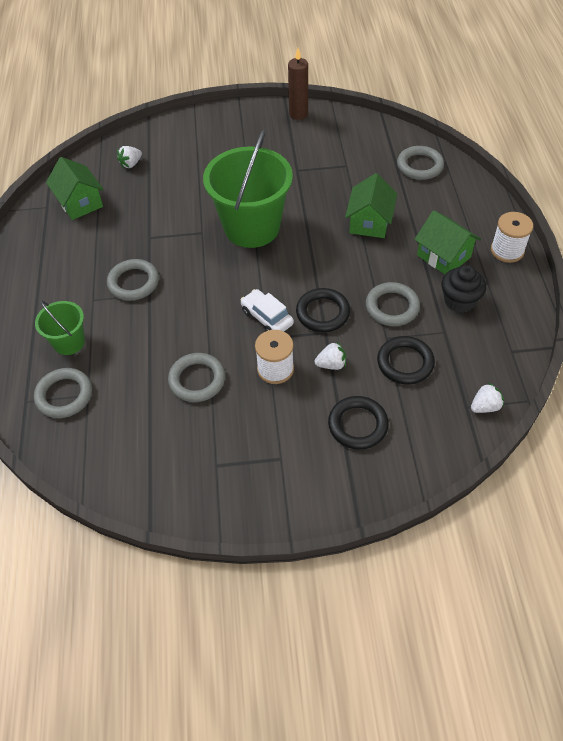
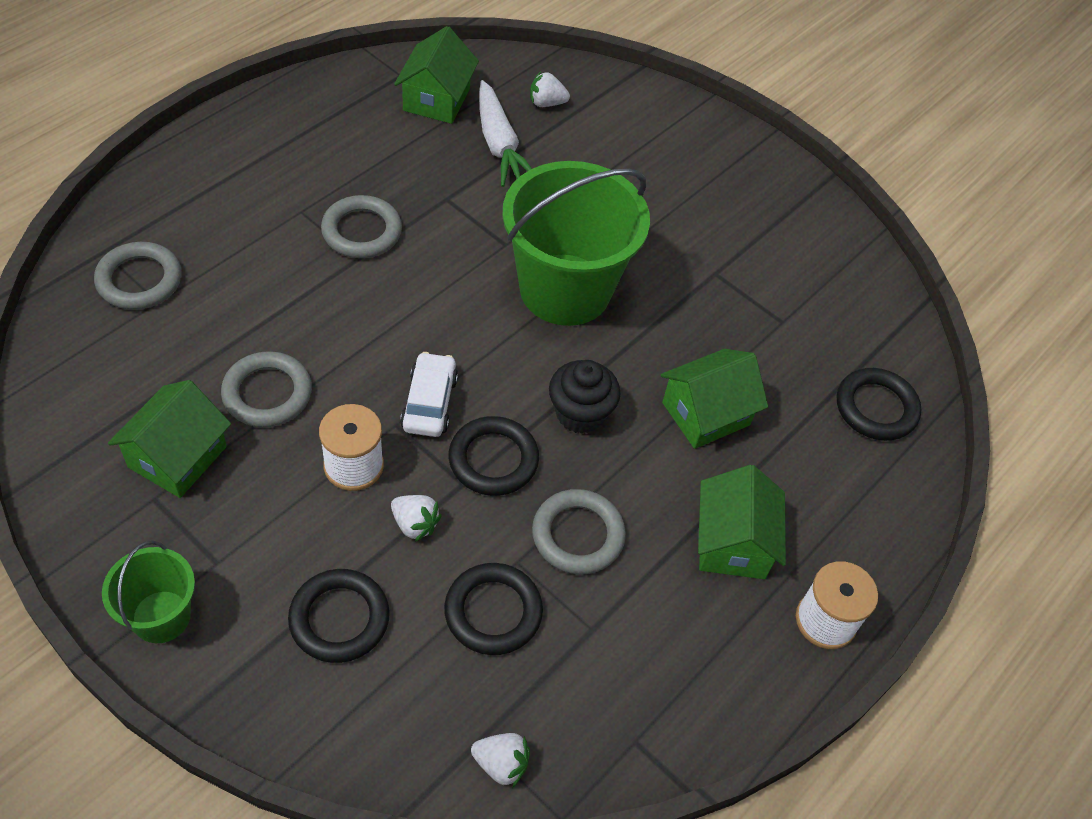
camera: 40 degrees right, 0 degrees up
(69, 342) = (219, 232): green bucket -> green bucket (161, 616)
(137, 197) = (499, 144): none -> white carrot
(200, 440) = (177, 457): none -> green house
(298, 114) = (818, 210): brown candle -> none
(419, 166) = (876, 408): grey ring -> black ring
(459, 301) = (667, 614): black cupcake -> black cupcake (580, 413)

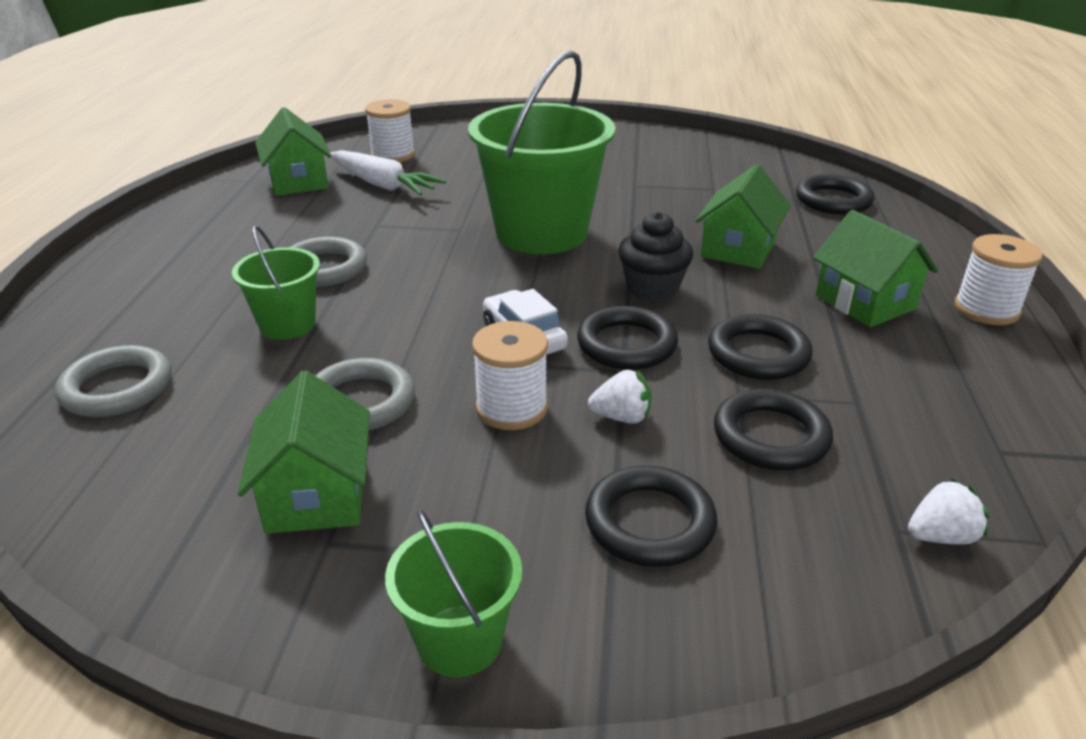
camera: 30 degrees left, 20 degrees down
(286, 282) = (287, 324): none -> green bucket
(546, 103) = (393, 155): white strawberry -> white spool
(578, 535) = (758, 354): grey ring -> black ring

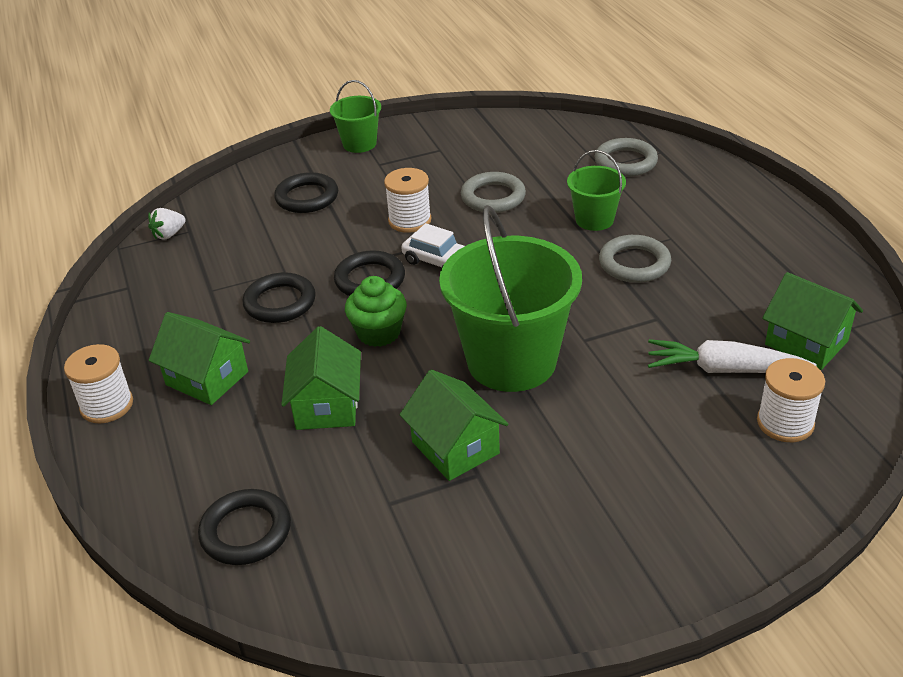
camera: 155 degrees right, 5 degrees up
(316, 495) = (464, 160): green house -> green house (455, 448)
(621, 417) = (346, 236): white strawberry -> none
(652, 288) = (378, 333): black cupcake -> green cupcake
(770, 436) = (259, 253): black ring -> none

